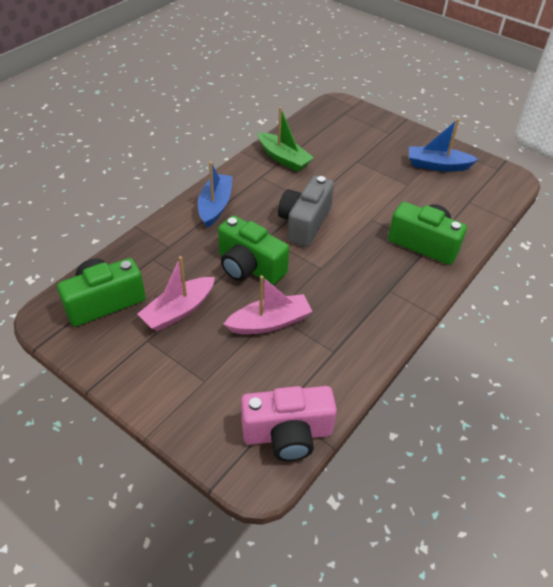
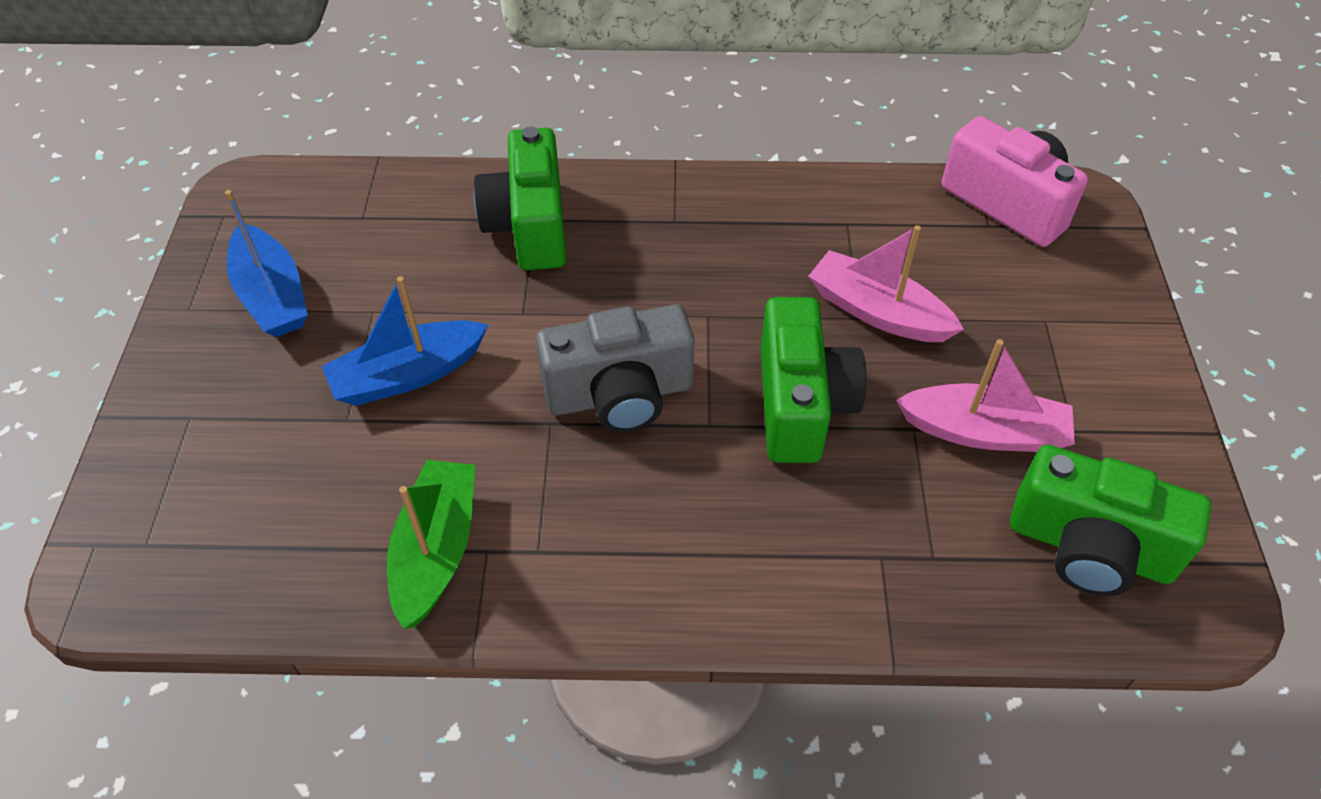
camera: 125 degrees left, 5 degrees up
(215, 206) = (703, 565): blue boat -> blue boat (408, 375)

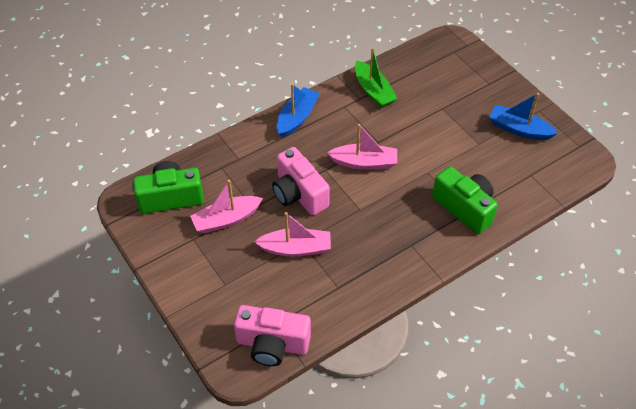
camera: 145 degrees right, 0 degrees up
(408, 375) = (440, 130): blue boat -> blue boat (297, 118)
(620, 394) = (364, 163): grey camera -> pink boat
(801, 404) = (299, 194): green camera -> pink camera

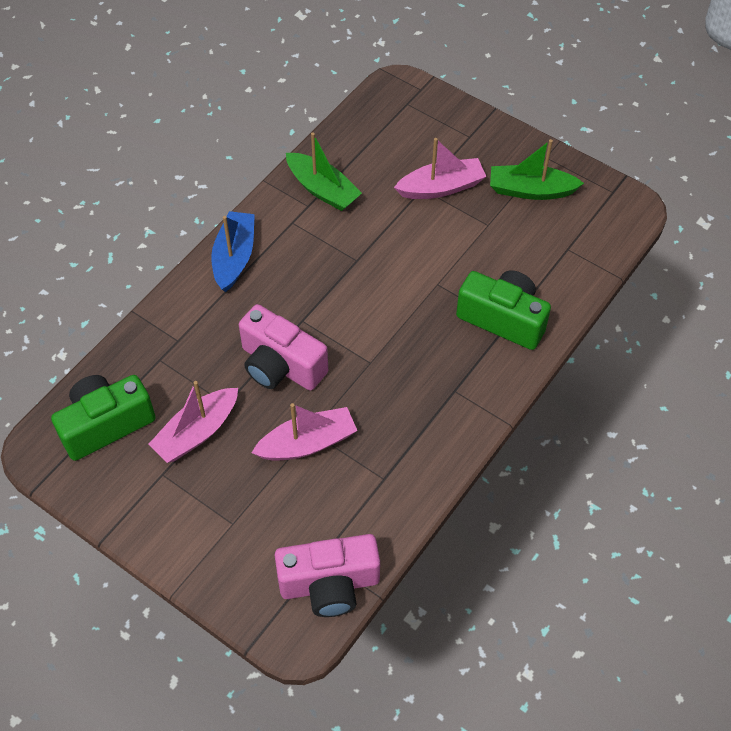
camera: 20 degrees left, 5 degrees up
(364, 163) = (350, 295): pink boat -> pink boat (441, 187)
(519, 129) = (531, 190): blue boat -> green boat

